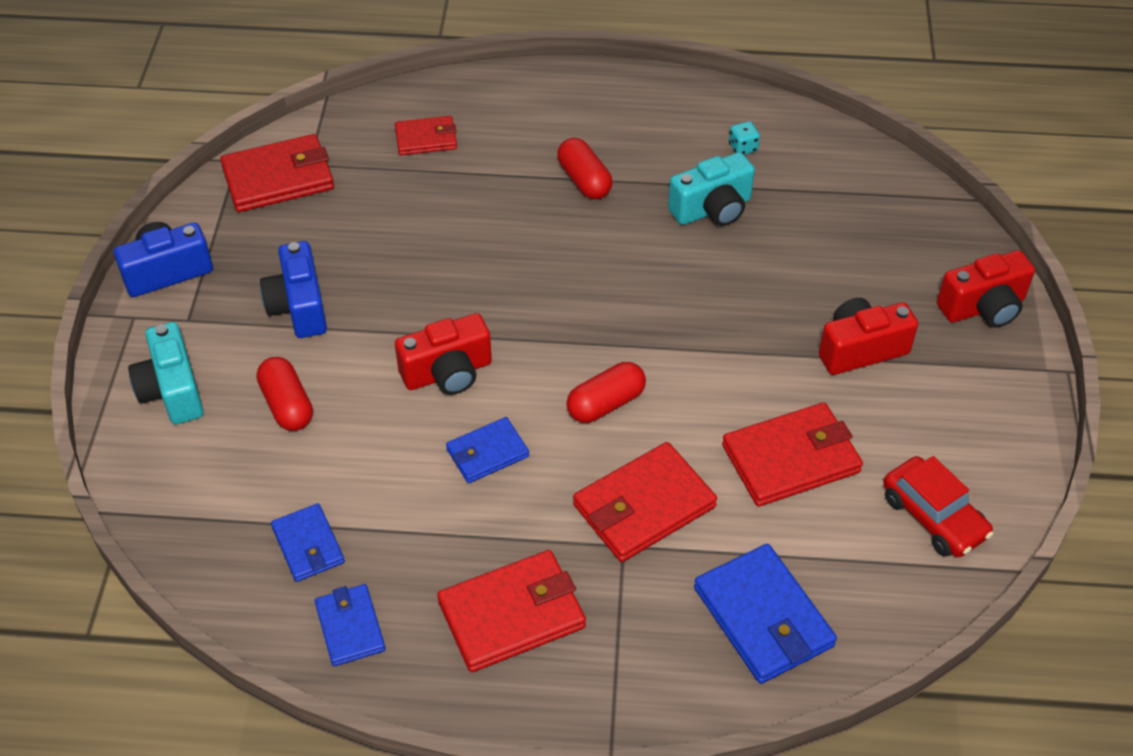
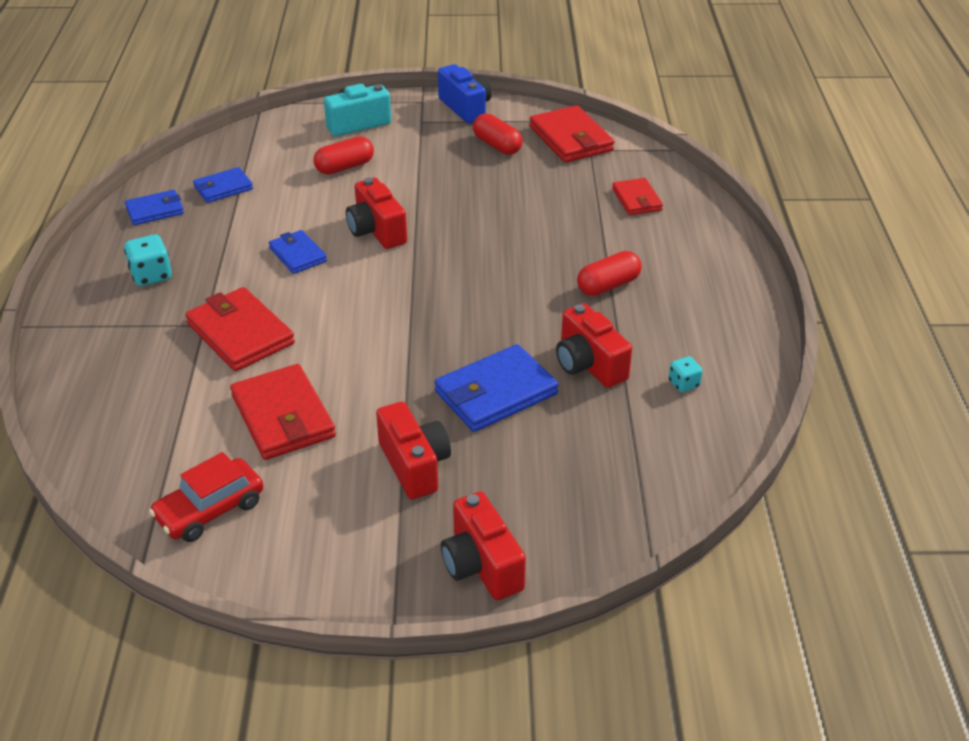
camera: 85 degrees right, 10 degrees down
(299, 307) = (438, 162): blue camera -> none
(512, 615) = (151, 275): red wallet -> turquoise dice
(605, 403) = (346, 309): red capsule -> red capsule (497, 145)
(712, 209) = (589, 364): turquoise camera -> red camera
(763, 617) = (123, 400): blue wallet -> blue wallet (495, 393)

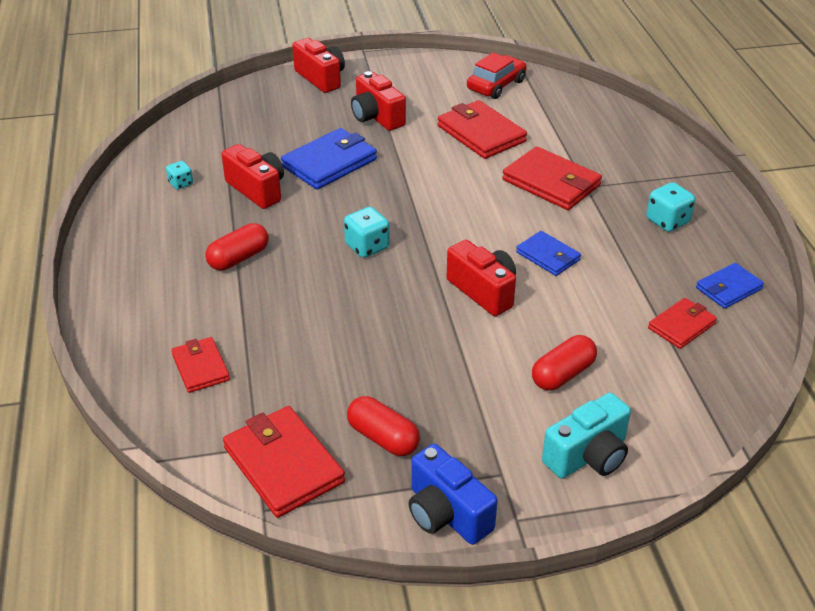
camera: 170 degrees right, 0 degrees up
(223, 188) = (681, 326): blue wallet -> red wallet
(474, 283) = (367, 246): none -> turquoise dice

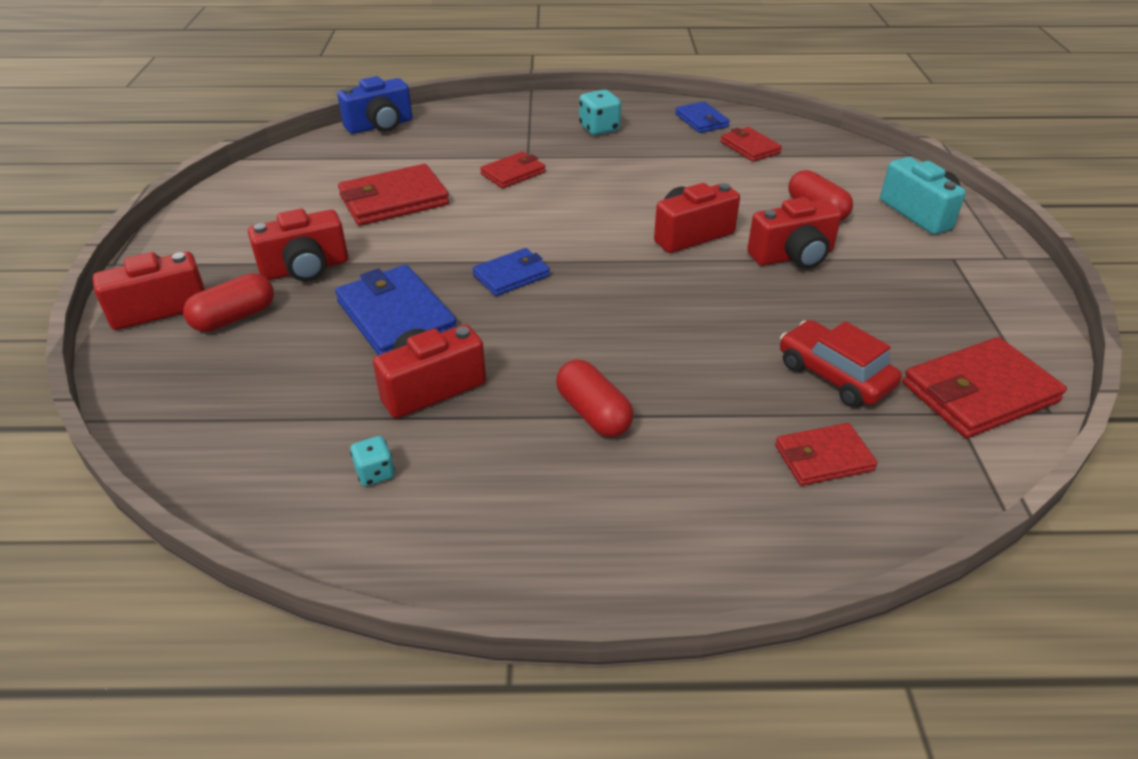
camera: 80 degrees left, 0 degrees up
(367, 246) = (594, 302): turquoise dice -> none
(383, 438) = (921, 320): red capsule -> red capsule (234, 317)
(446, 514) = (1012, 293): blue camera -> blue camera (380, 126)
(468, 356) = (792, 256): none -> red camera
(496, 85) = (293, 178): red car -> red car (834, 375)
(548, 256) = (639, 192): blue wallet -> blue wallet (511, 275)
(551, 183) = (513, 173): red wallet -> red wallet, size x0.60

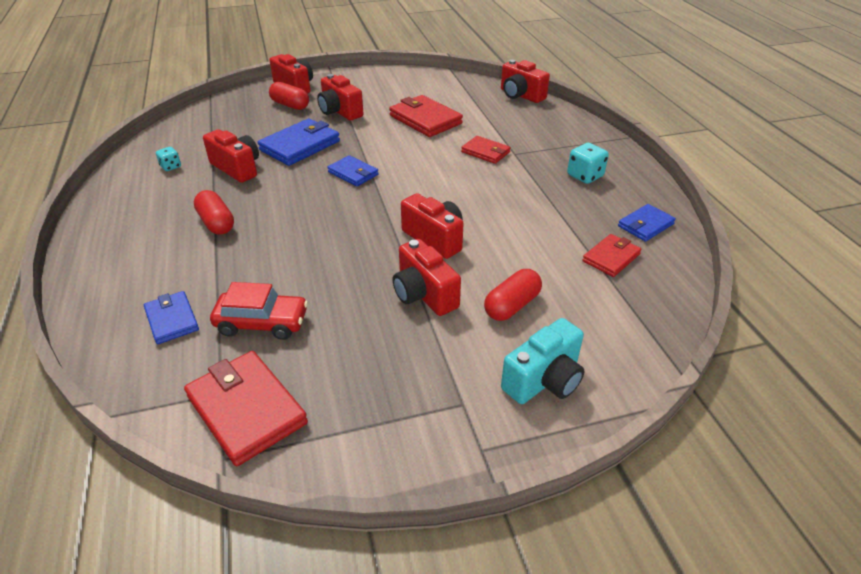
camera: 75 degrees right, 0 degrees up
(380, 126) = (520, 95): blue camera -> red camera
(593, 413) = (216, 223): red capsule -> red capsule turned 75 degrees counterclockwise
(823, 458) = (172, 319): red wallet -> blue wallet
(834, 375) = (262, 323): red car -> red car turned 60 degrees clockwise

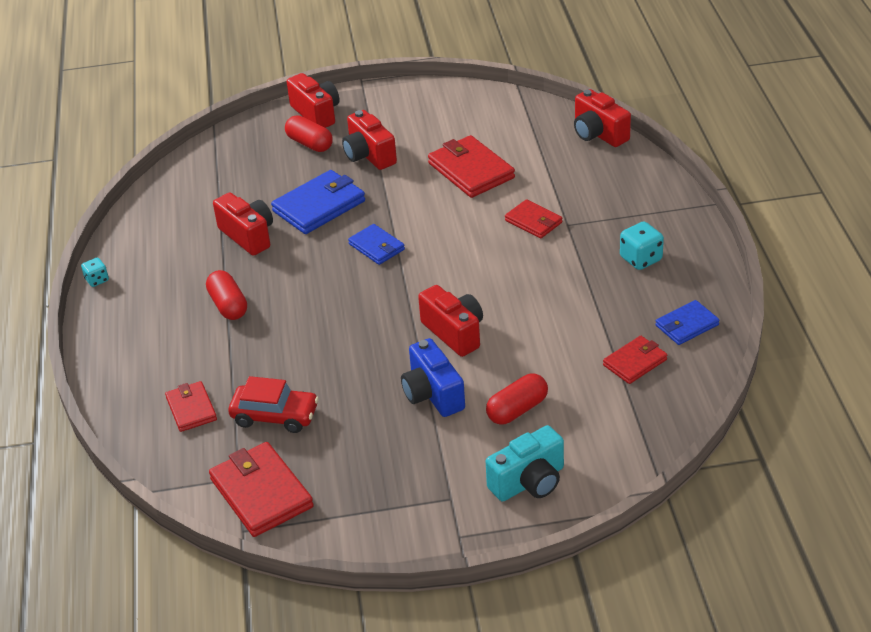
camera: 10 degrees right, 0 degrees up
(171, 166) = (175, 231): turquoise dice -> turquoise dice (97, 280)
(172, 319) = (191, 409): blue wallet -> red wallet
(424, 294) = (432, 394): red camera -> blue camera

